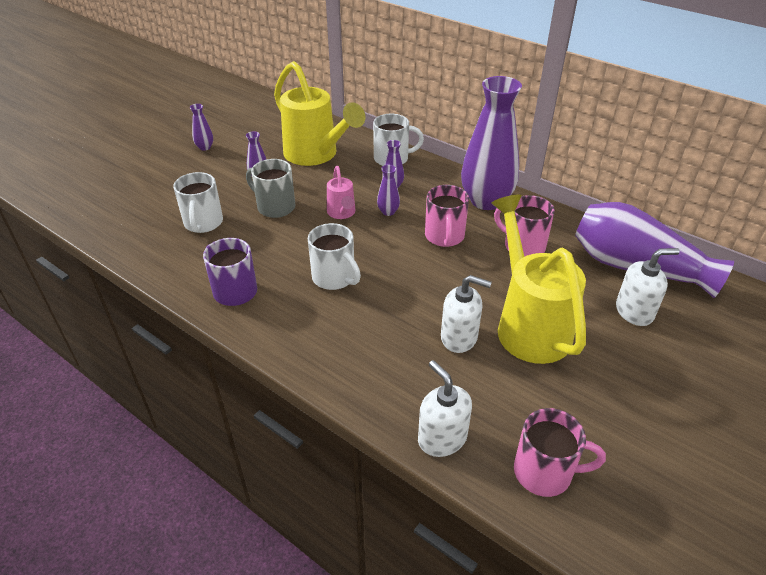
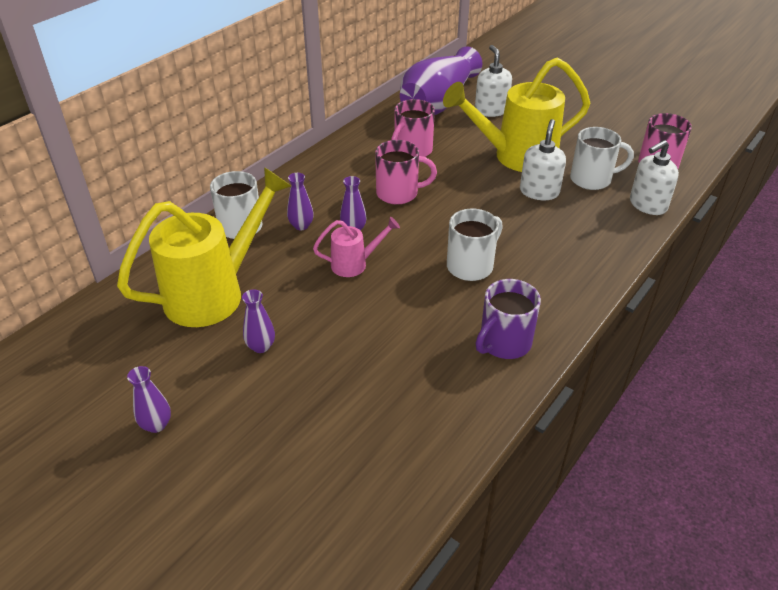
camera: 90 degrees left, 0 degrees up
(203, 223) = (371, 392): white mug -> white mug (592, 179)
(275, 207) = (337, 323): grey mug -> none
(486, 201) = (337, 165): purple vase -> none

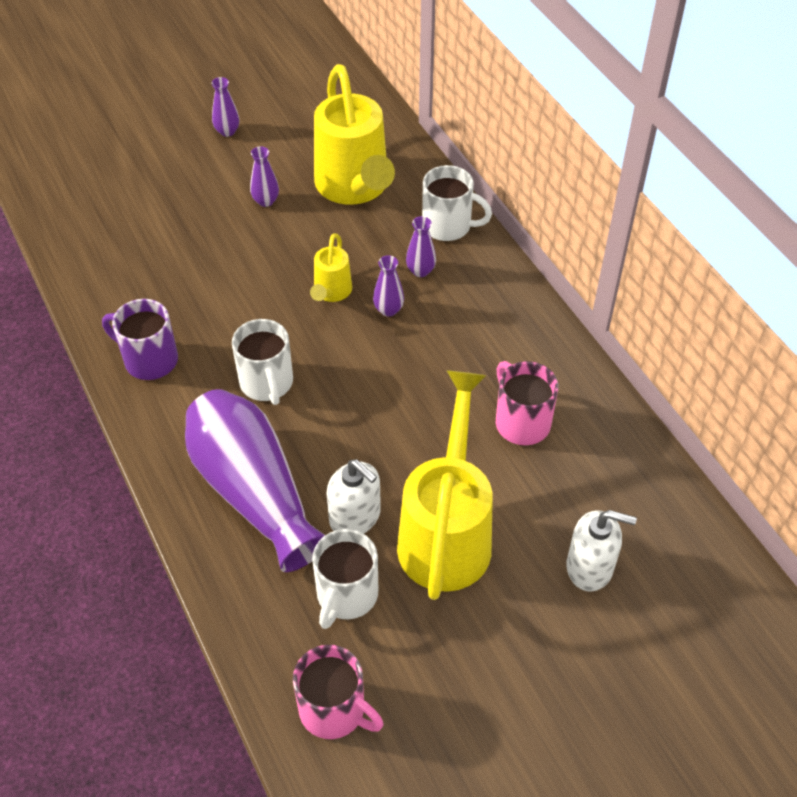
camera: 115 degrees right, 10 degrees up
(354, 264) = (331, 292): pink watering can -> yellow watering can
(399, 193) = (433, 372): pink mug -> none
(438, 102) = (644, 508): purple vase -> purple vase (253, 491)
(504, 343) = (149, 360): purple mug -> purple mug turned 45 degrees counterclockwise
(647, 205) = (256, 627): white soap dispenser -> none

